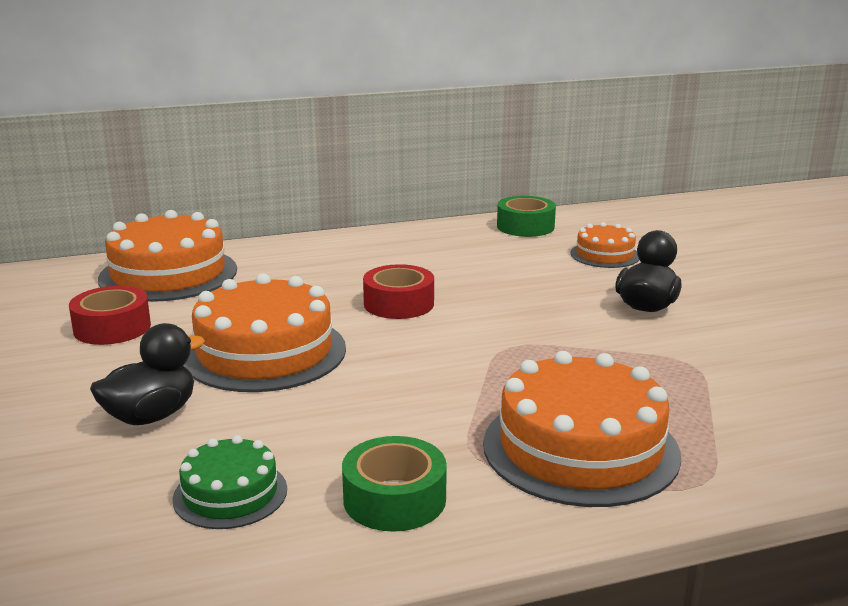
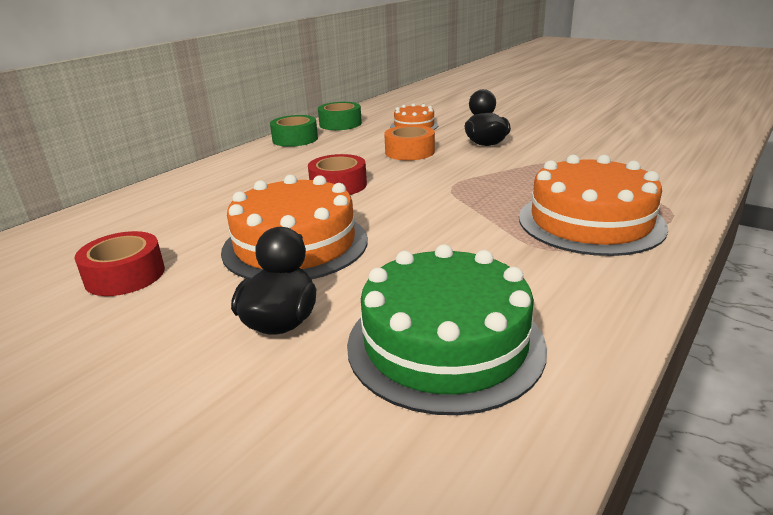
camera: 35 degrees left, 5 degrees up
(168, 274) = (112, 222): orange cake -> none
(230, 494) = (445, 343): green cake -> green cake, size x1.87
(394, 499) = (552, 293): green tape -> green tape (295, 139)
(538, 288) = (409, 152): none -> orange tape

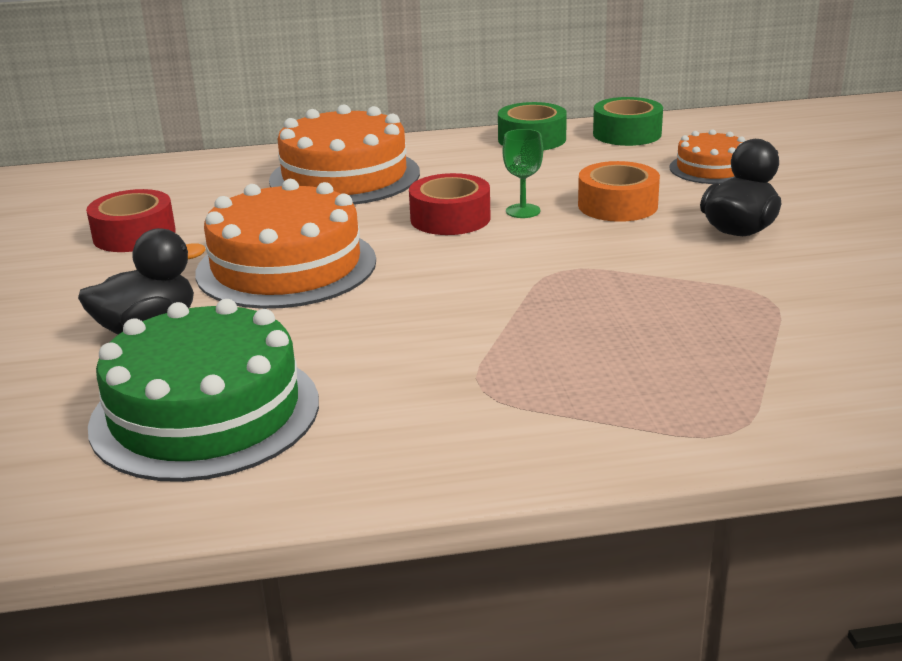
camera: 45 degrees right, 0 degrees up
(369, 169) = (523, 211): none -> green goblet
(590, 222) = (602, 386): orange cake -> orange cake (344, 176)

